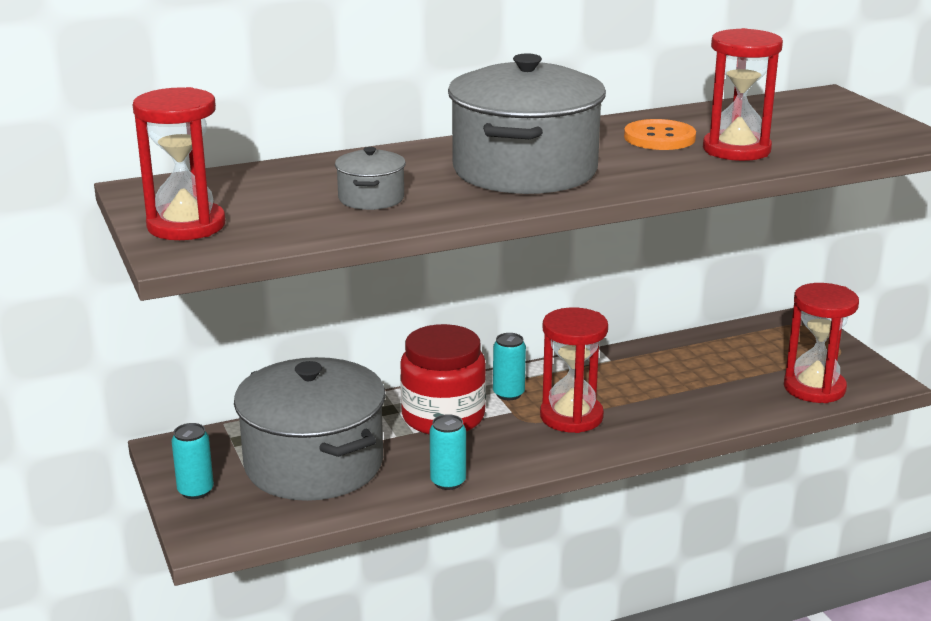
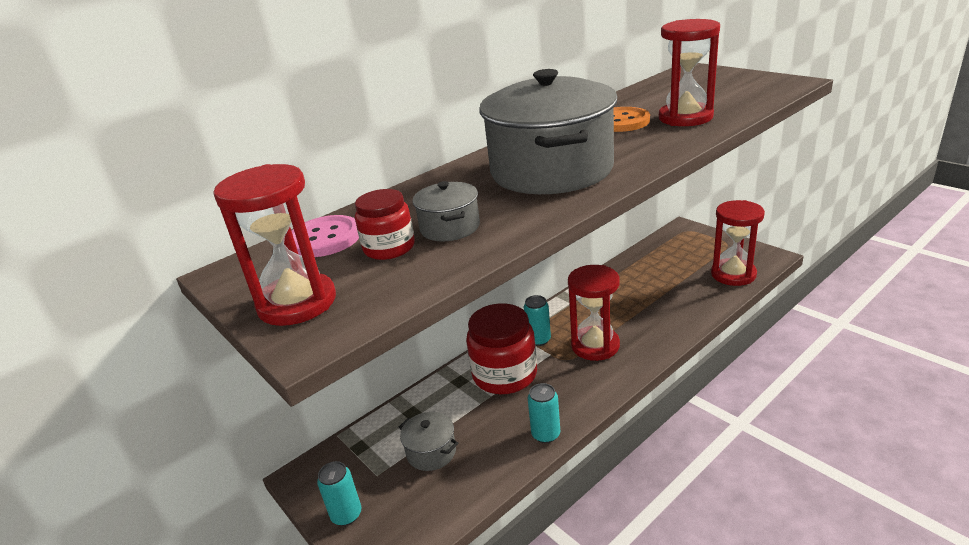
camera: 15 degrees left, 5 degrees up
(247, 181) = (325, 238): none -> pink button
(300, 202) = (389, 248): none -> red jar
(314, 464) = (431, 452): grey pot -> grey pot, size x0.43

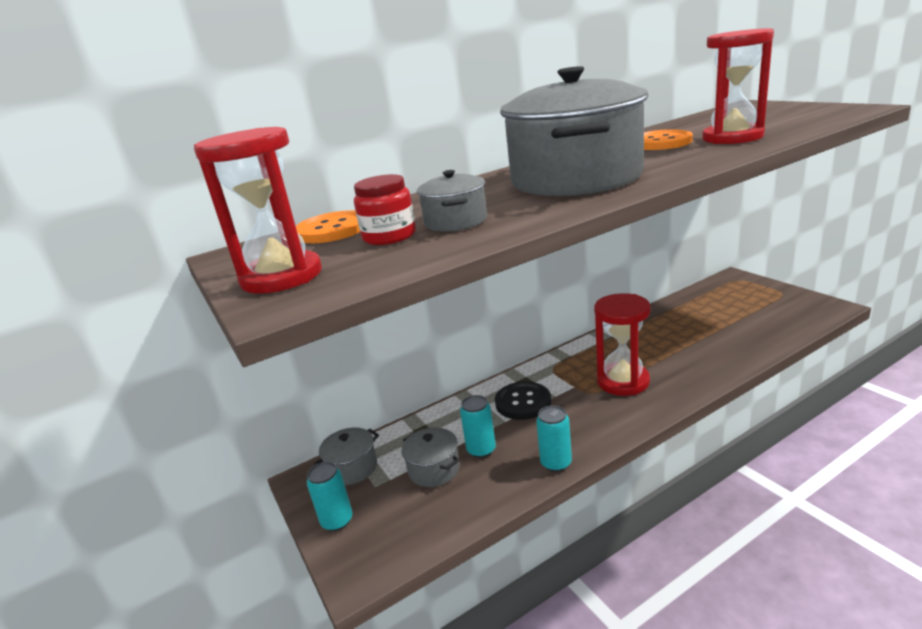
camera: 10 degrees right, 5 degrees down
(325, 238) = (332, 230): pink button -> orange button
(349, 459) = (352, 468): none -> grey pot
(504, 374) = (523, 402): red jar -> black button
(538, 340) = (564, 372): turquoise can -> turquoise can (481, 450)
(733, 274) = (786, 322): red hourglass -> none

